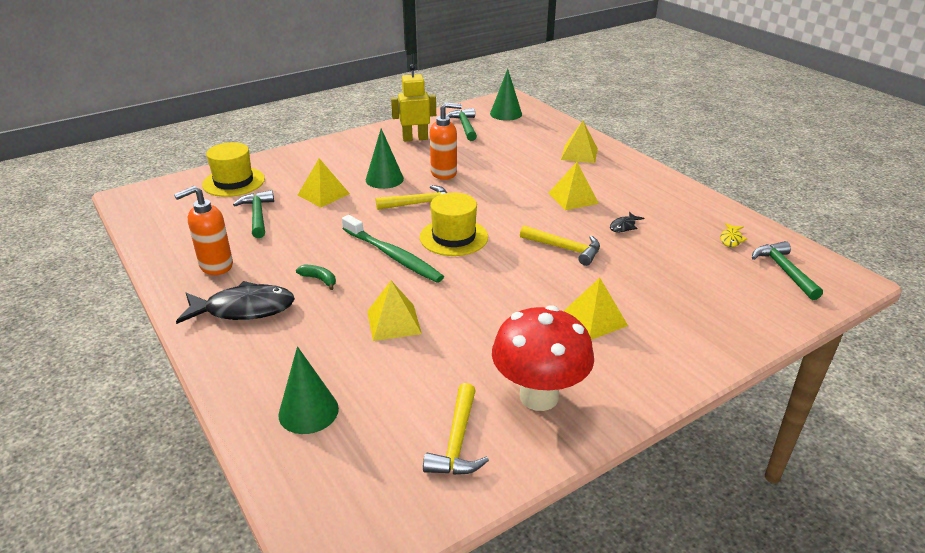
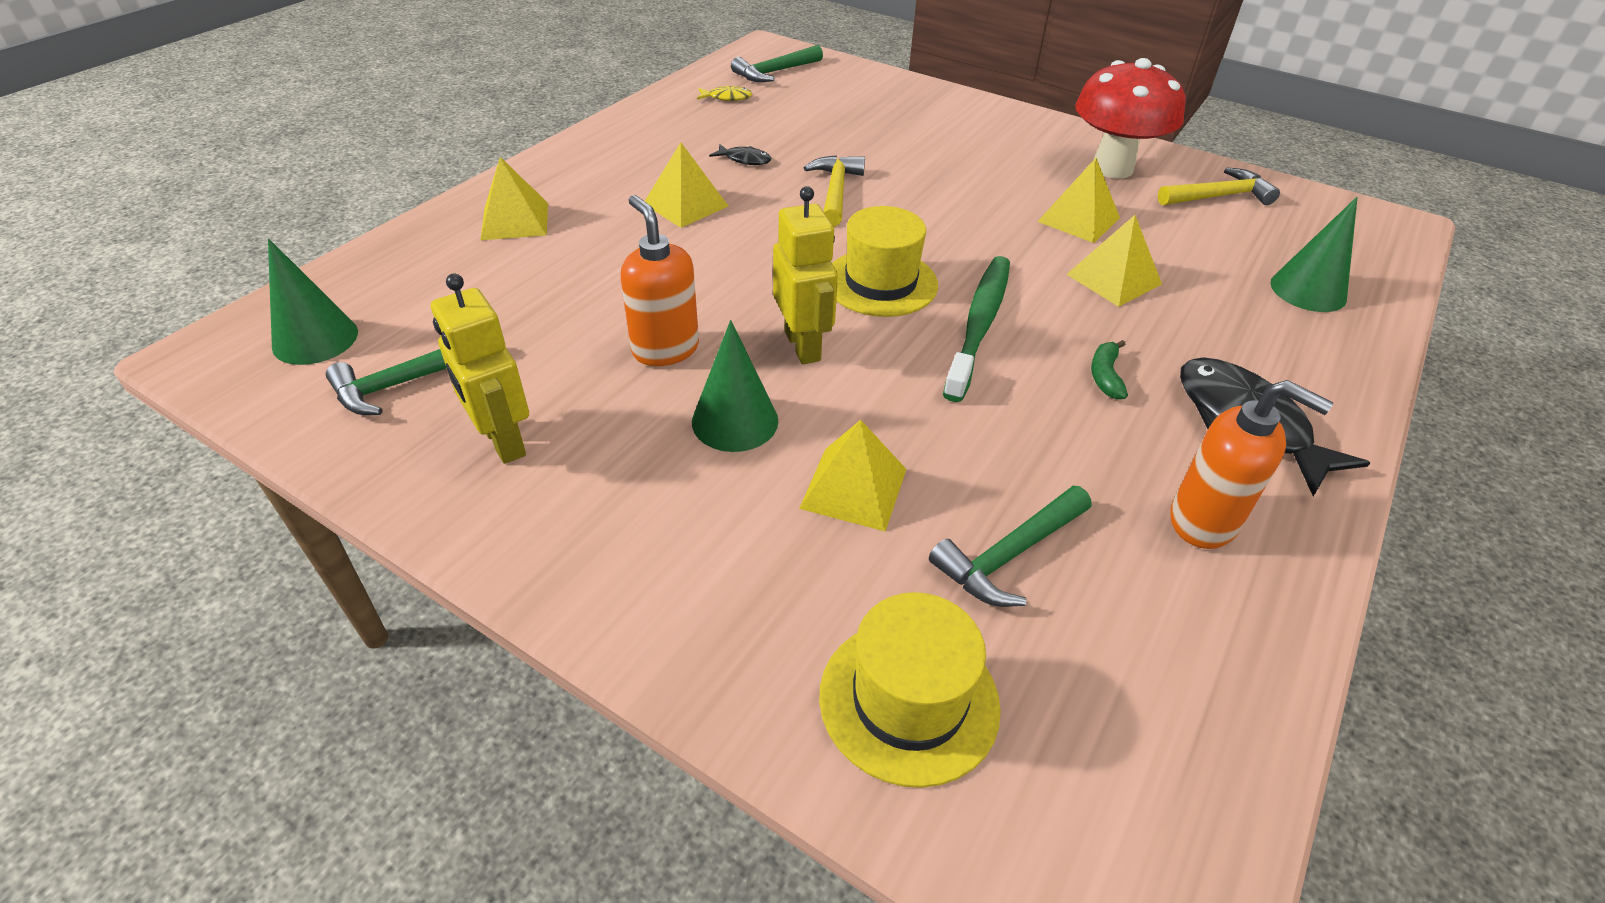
camera: 115 degrees left, 10 degrees up
(419, 203) = (803, 346): yellow hammer -> yellow robot
(594, 319) = (963, 156): yellow pyramid -> yellow pyramid (1078, 219)

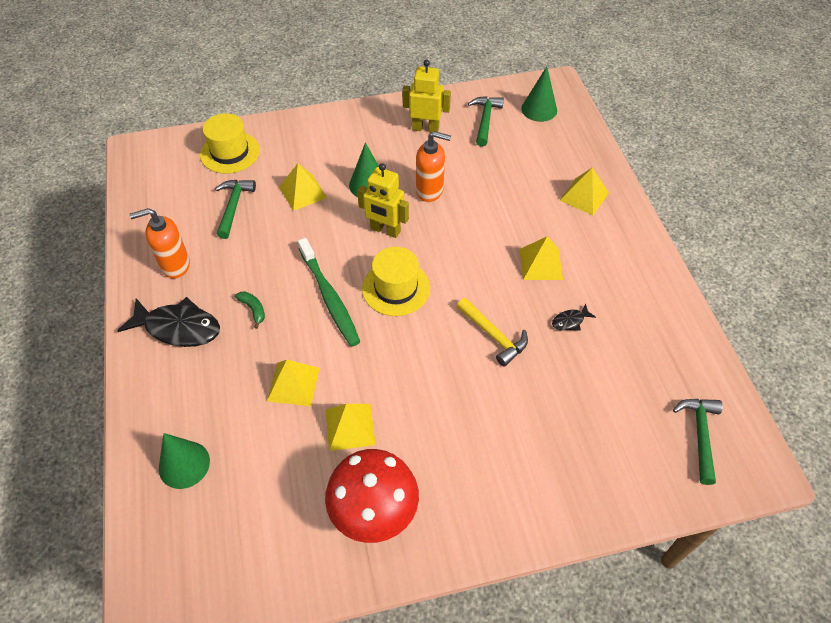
camera: 135 degrees right, 10 degrees up
(727, 97) = (672, 373): yellow fish -> none
(1218, 197) = (284, 539): yellow hammer -> none

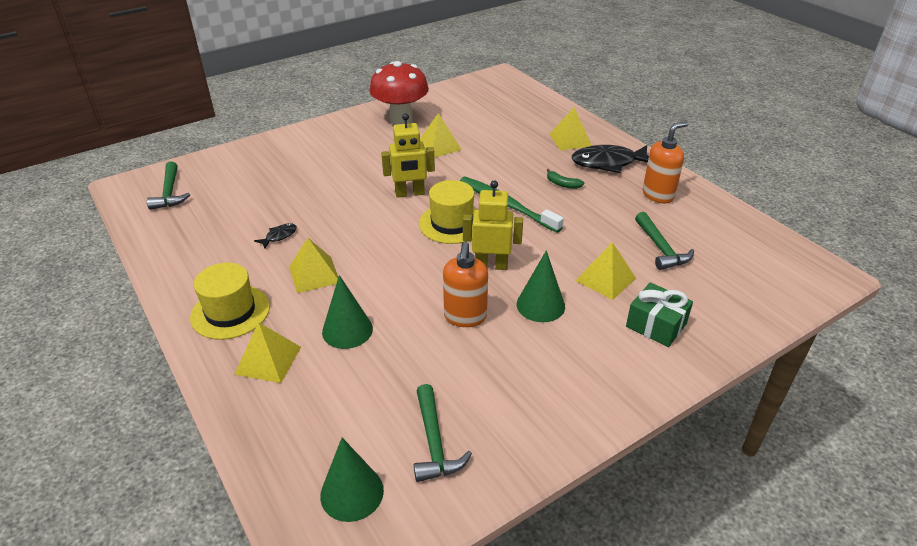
camera: 160 degrees right, 15 degrees down
(184, 464) = (533, 113): green cone -> green cone (347, 330)
(230, 152) = (728, 299): yellow hat -> yellow hat (230, 312)
(293, 384) = (494, 155): yellow pyramid -> yellow pyramid (570, 140)
(299, 148) = (656, 325): none -> green gift
(425, 128) = (516, 401): yellow robot -> yellow robot (410, 193)
(430, 190) = (465, 317): orange soap dispenser -> orange soap dispenser turned 75 degrees counterclockwise
(493, 336) = (349, 212): yellow hammer -> none

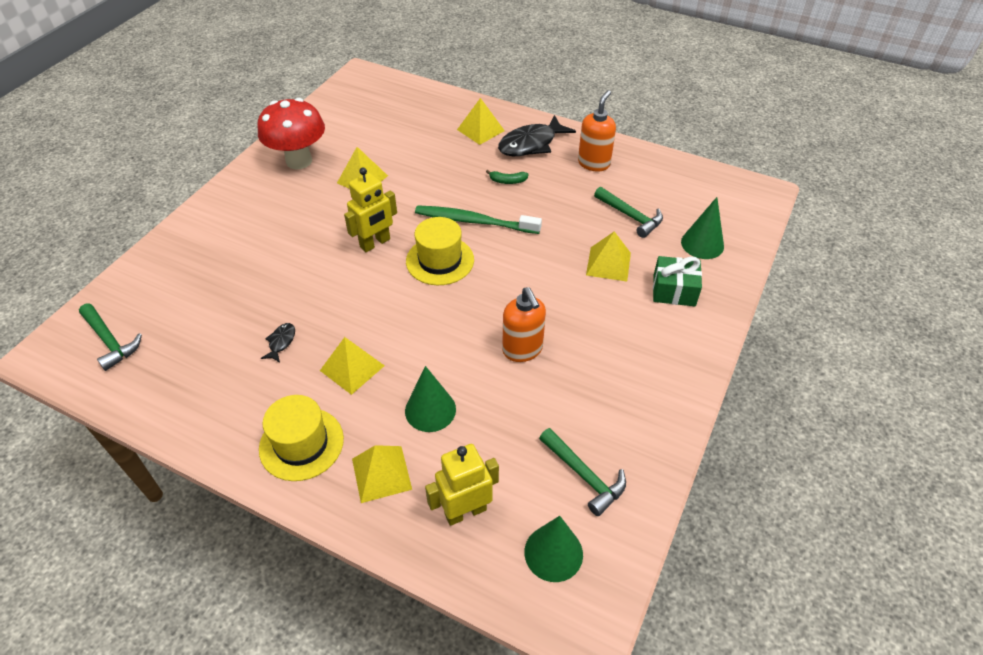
camera: 30 degrees left, 10 degrees up
(491, 265) = (507, 289): yellow robot -> yellow robot (465, 511)
(540, 305) = (575, 311): green cone -> green cone (702, 244)

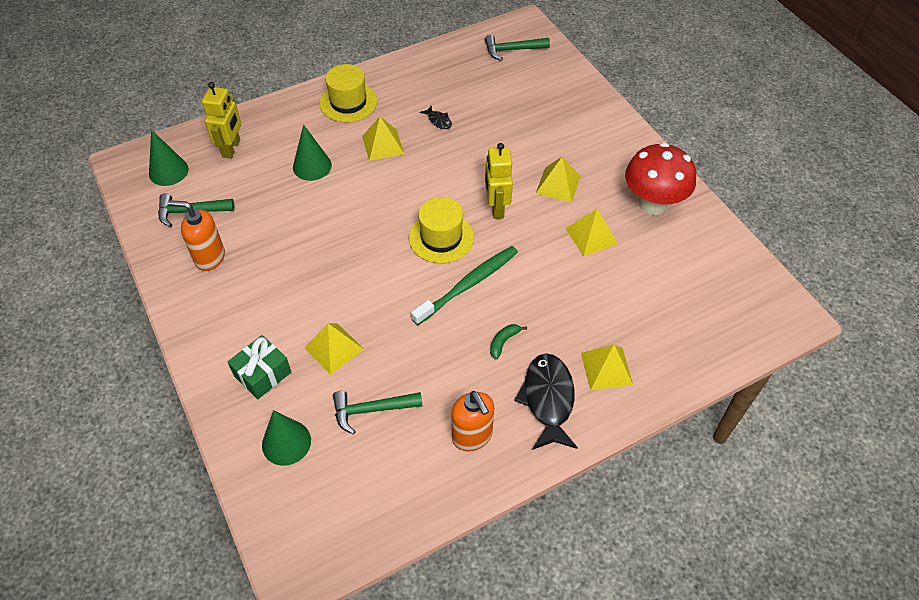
camera: 125 degrees right, 5 degrees up
(381, 474) = (292, 126): yellow pyramid -> yellow pyramid (558, 184)
(522, 350) = (308, 237): orange soap dispenser -> orange soap dispenser (209, 258)

